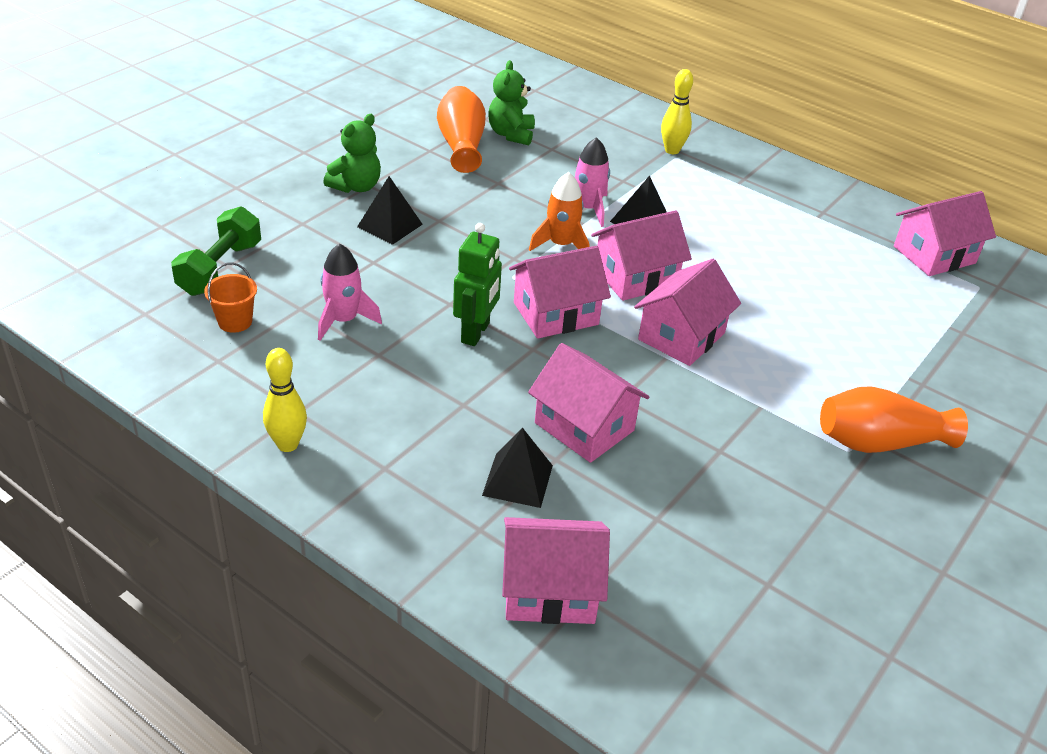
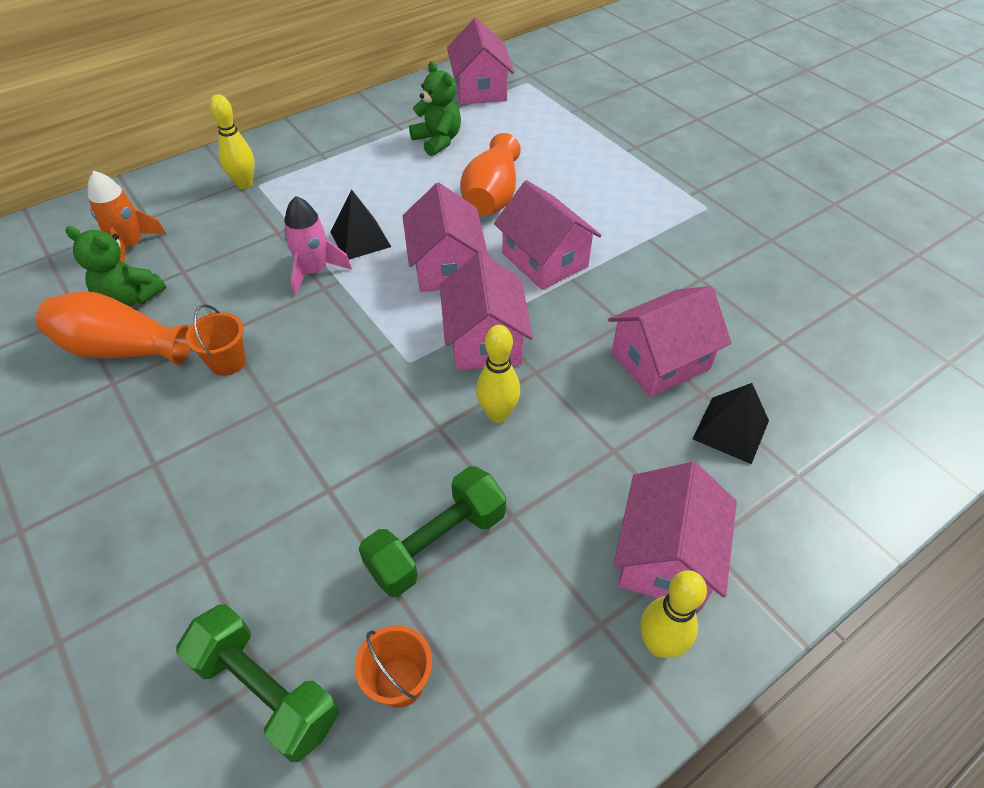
camera: 70 degrees left, 10 degrees up
(343, 320) = (437, 543): pink rocket -> green dumbbell
(356, 186) = (149, 480): green teddy bear -> green teddy bear (437, 141)
(390, 225) = (258, 457): black pyramid -> none
(470, 191) = (227, 362): none -> orange bucket
(476, 333) = (498, 414): green robot -> yellow bowling pin
(550, 590) = (873, 438): pink house -> pink house (666, 557)
(561, 245) = (369, 308): orange rocket -> orange rocket (131, 246)
(879, 442) = (699, 189): orange vase -> orange vase (491, 196)

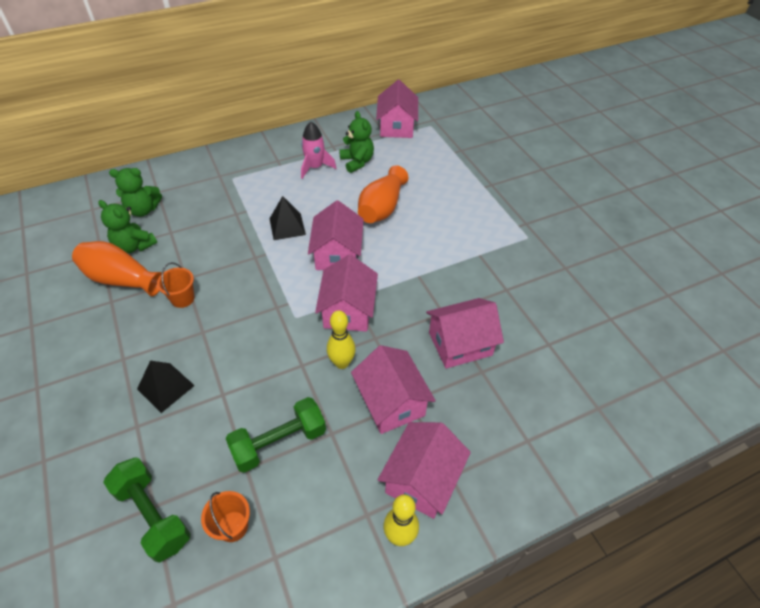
camera: 10 degrees right, 0 degrees up
(131, 246) = (143, 210): orange rocket -> green teddy bear
(244, 184) = (223, 176): yellow bowling pin -> none
(314, 271) = (252, 245): pink rocket -> pink rocket (315, 167)
(545, 260) = (404, 259): pink house -> pink house (391, 402)
(731, 430) = (492, 400): black pyramid -> black pyramid (165, 387)

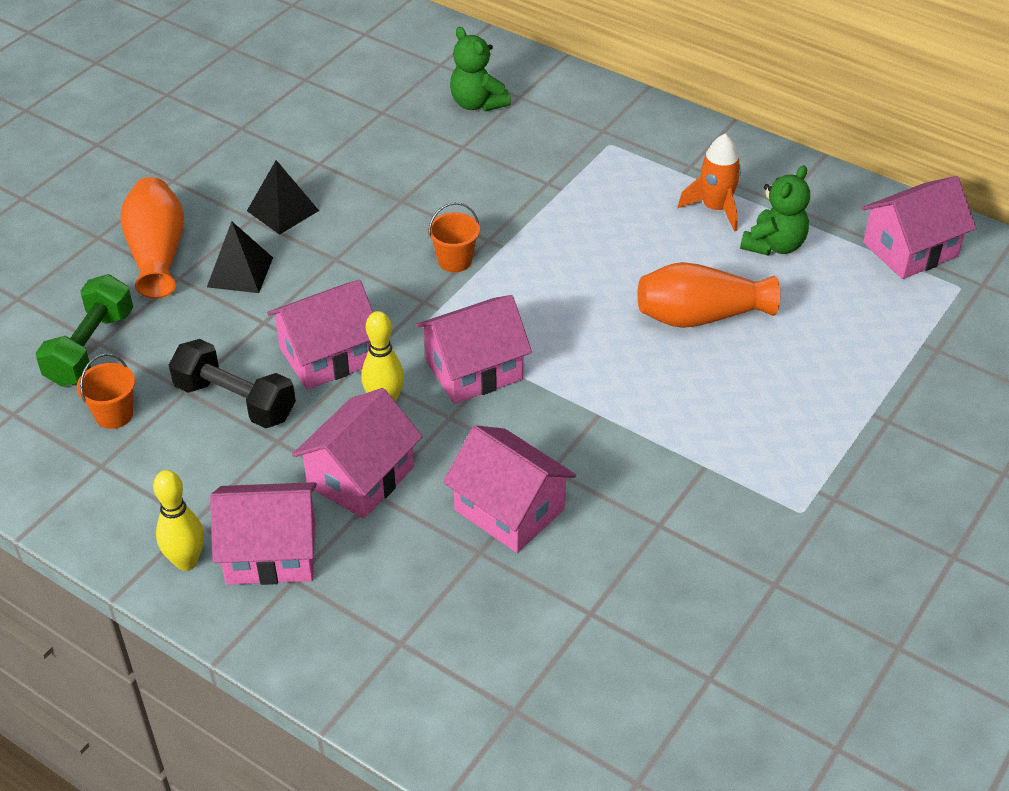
camera: 60 degrees right, 5 degrees down
(121, 279) = (356, 152): orange vase -> orange vase (157, 253)
(134, 246) = (414, 131): green teddy bear -> none
(182, 298) = (369, 215): orange bucket -> orange bucket (454, 261)
(279, 442) = (235, 401): green dumbbell -> black dumbbell
(287, 226) = (570, 240): black pyramid -> black pyramid (282, 210)
(315, 167) = (715, 208): pink rocket -> orange rocket
(337, 254) = (564, 313): pink house -> pink house (327, 356)

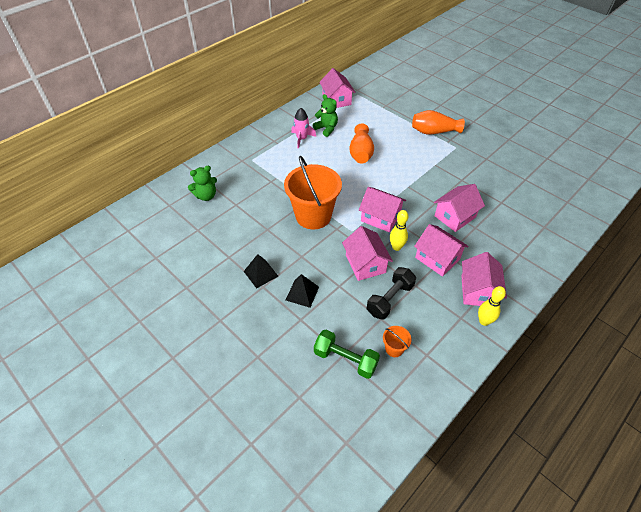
camera: 80 degrees left, 5 degrees up
(157, 253) = (279, 328): orange vase -> orange vase (434, 132)
(454, 261) = (313, 216): orange bucket -> orange bucket, size x2.41
(474, 370) = (380, 217): pink house -> pink house turned 45 degrees counterclockwise
(715, 208) = (302, 139): orange rocket -> pink rocket

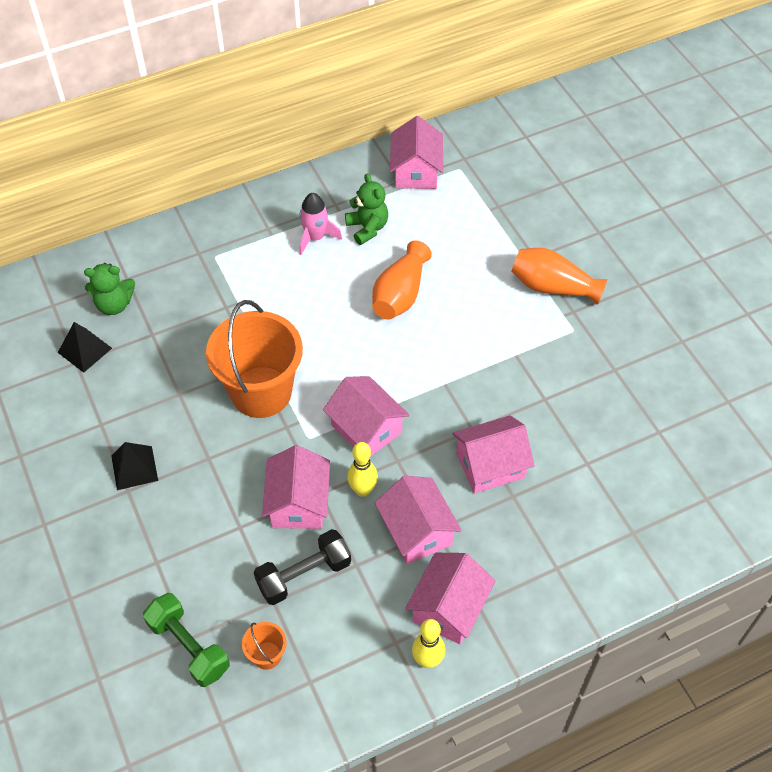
camera: 20 degrees right, 5 degrees up
(302, 293) = (179, 521): black pyramid -> black pyramid (85, 350)

